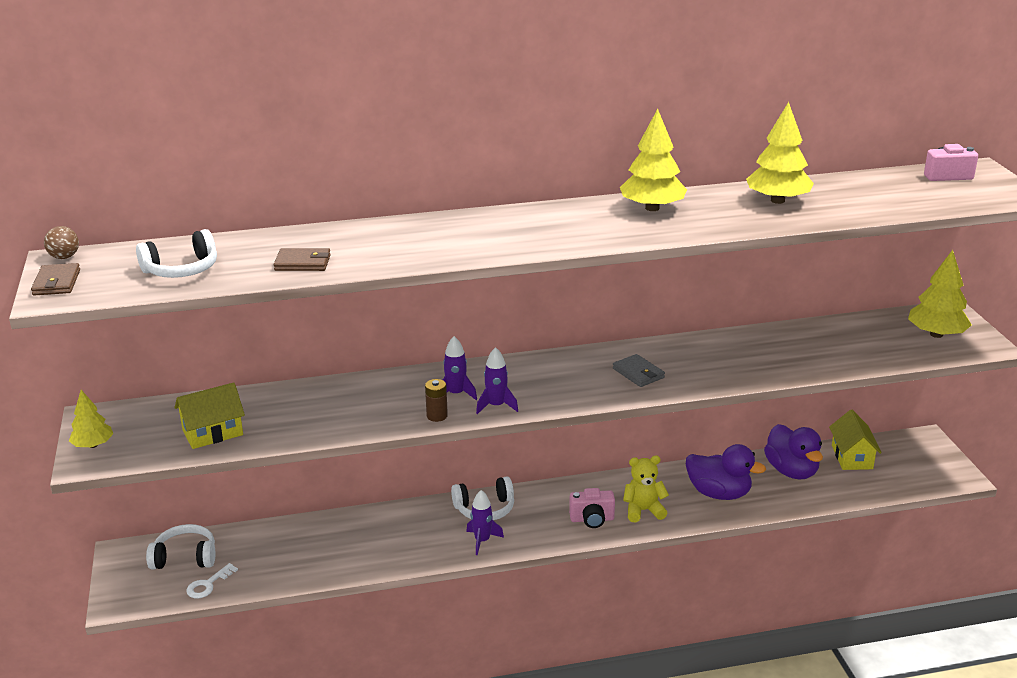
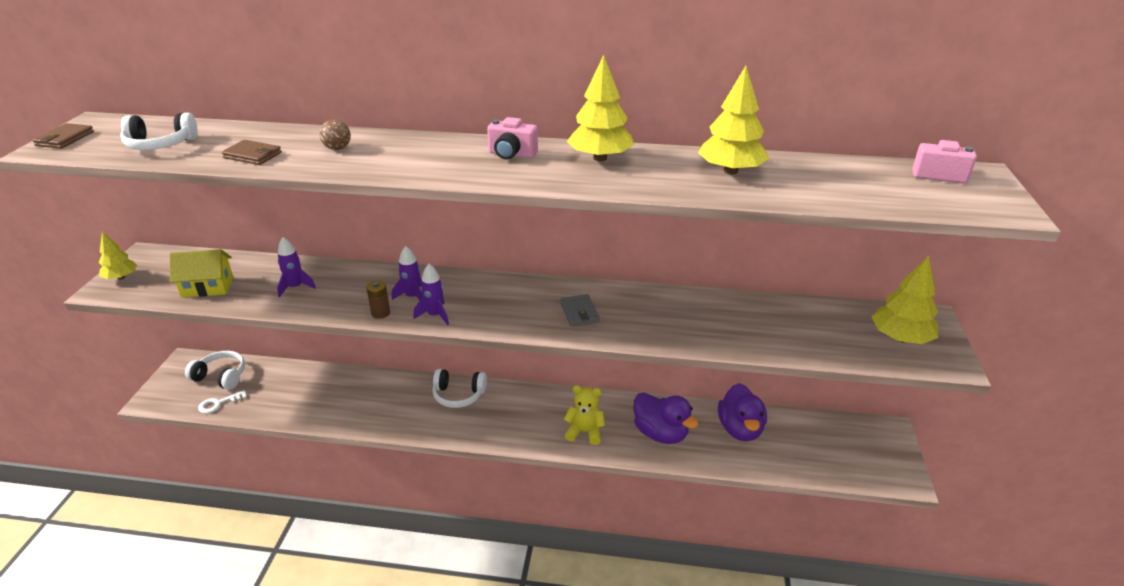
camera: 20 degrees right, 5 degrees up
(64, 257) = (99, 120): brown ball -> brown ball (337, 148)
(482, 541) = (437, 423): purple rocket -> purple rocket (295, 287)
(592, 519) = (536, 428): pink camera -> pink camera (511, 154)
(852, 457) = (806, 430): yellow house -> none

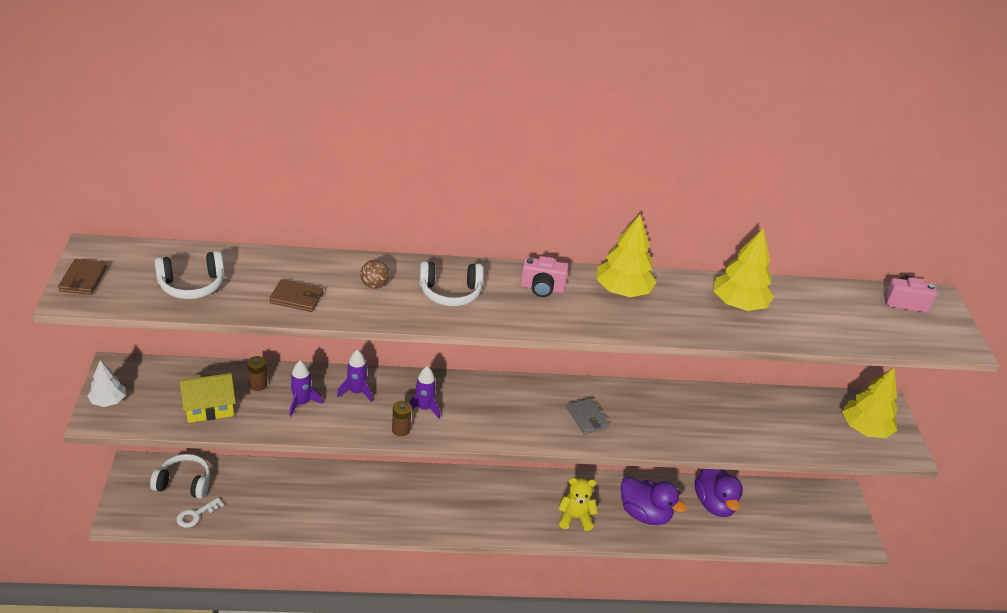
camera: 15 degrees left, 5 degrees up
(121, 277) = (108, 400): yellow tree -> white tree
(263, 271) = (258, 385): none -> brown battery
(435, 315) = (454, 429): purple rocket -> purple rocket (356, 392)
(458, 395) = (442, 487): white headphones -> white headphones (450, 292)

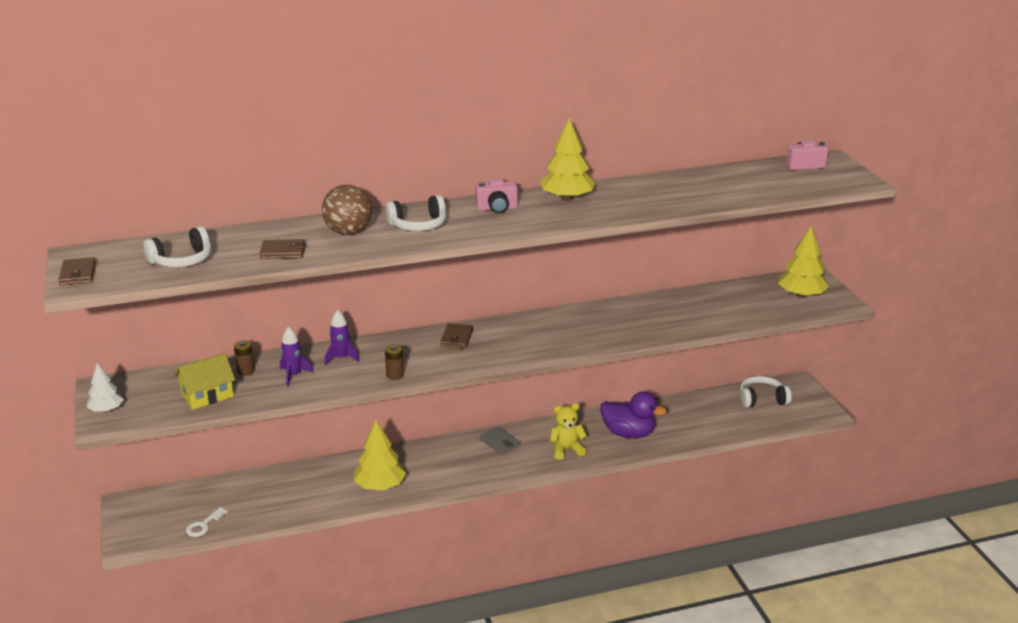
camera: 10 degrees left, 10 degrees down
(184, 483) = (181, 504): white headphones -> white headphones (762, 399)
(374, 285) = (348, 232): brown ball -> brown ball, size x1.86
(424, 408) = (409, 357): purple rocket -> none
(480, 395) = (456, 338): none -> brown wallet
(587, 418) = (559, 335): grey wallet -> grey wallet (500, 443)
(714, 503) = (688, 413): purple duck -> none
(738, 304) = (668, 189): yellow tree -> yellow tree (380, 485)

